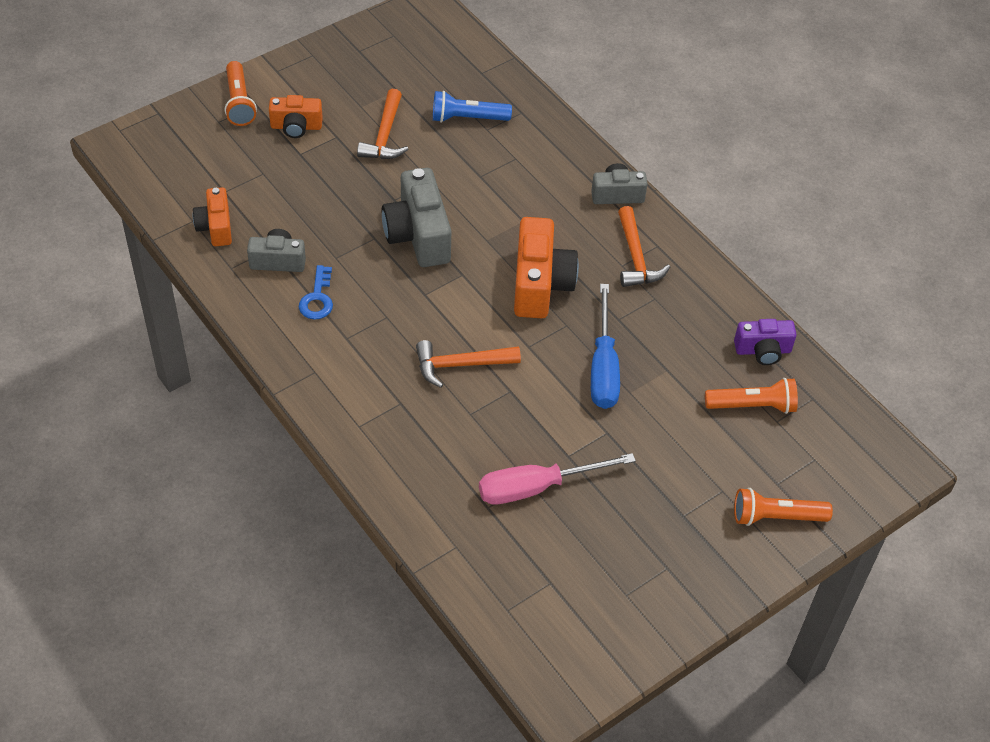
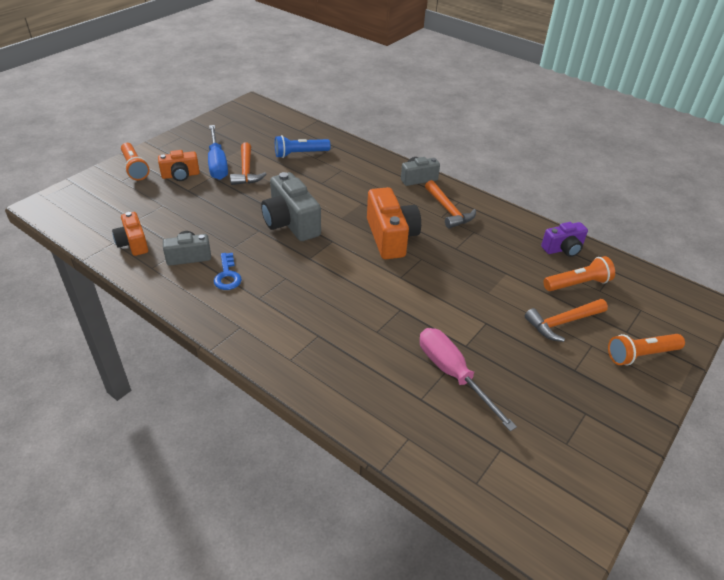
camera: 15 degrees left, 10 degrees down
(460, 365) = (355, 299): orange hammer -> orange hammer (562, 322)
(537, 487) = (453, 374): pink screwdriver -> pink screwdriver turned 90 degrees clockwise
(603, 367) = (461, 280): blue screwdriver -> blue screwdriver (217, 163)

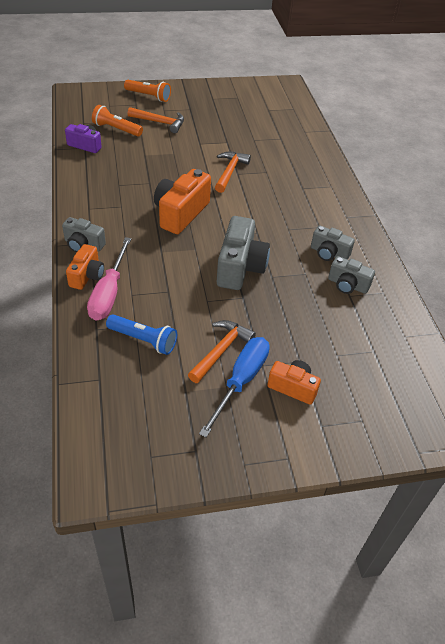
camera: 140 degrees left, 5 degrees up
(133, 243) = (387, 324): orange camera -> orange camera (87, 276)
(135, 168) = (337, 434): orange flashlight -> none
(227, 275) = (329, 253): blue key -> grey camera
(448, 210) = (108, 207): orange hammer -> orange hammer (230, 172)
(453, 374) = (251, 137): pink screwdriver -> pink screwdriver (109, 293)

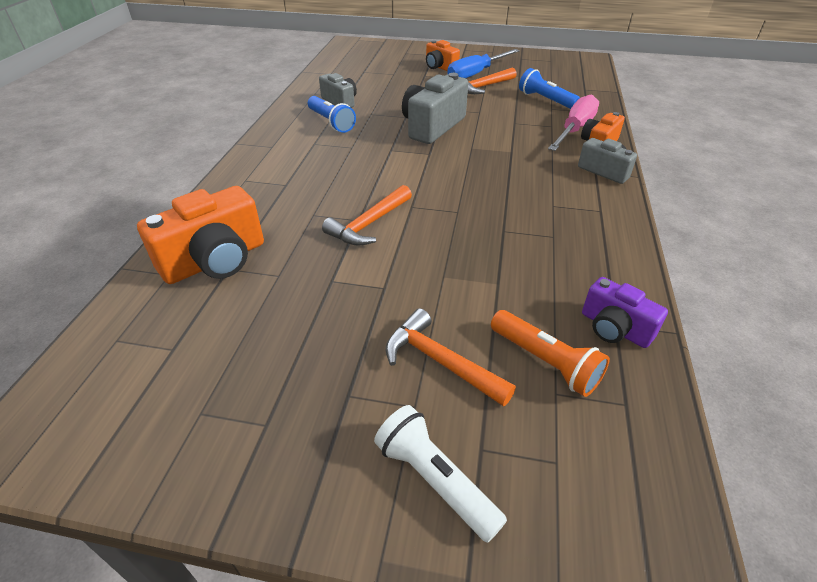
camera: 155 degrees left, 5 degrees down
(148, 96) = (435, 480): orange flashlight -> white flashlight
(181, 213) = (472, 183): orange camera -> orange camera (215, 261)
(329, 253) = (331, 122): grey camera -> blue flashlight

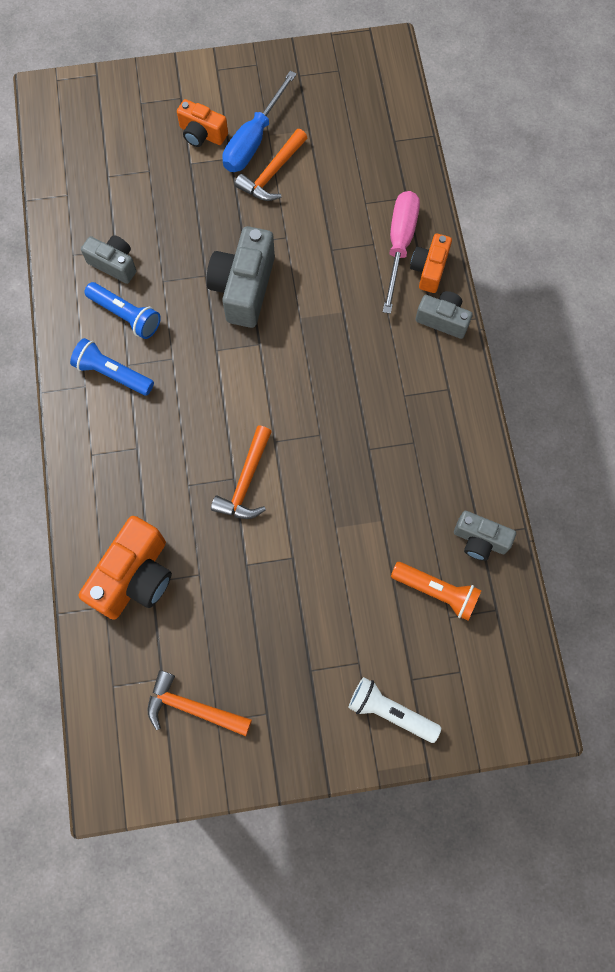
camera: 20 degrees left, 30 degrees up
(440, 361) = (363, 618): orange hammer -> orange hammer (192, 707)
(546, 100) = (354, 184): blue flashlight -> blue flashlight (113, 373)
(614, 328) = (480, 540): purple camera -> grey camera

